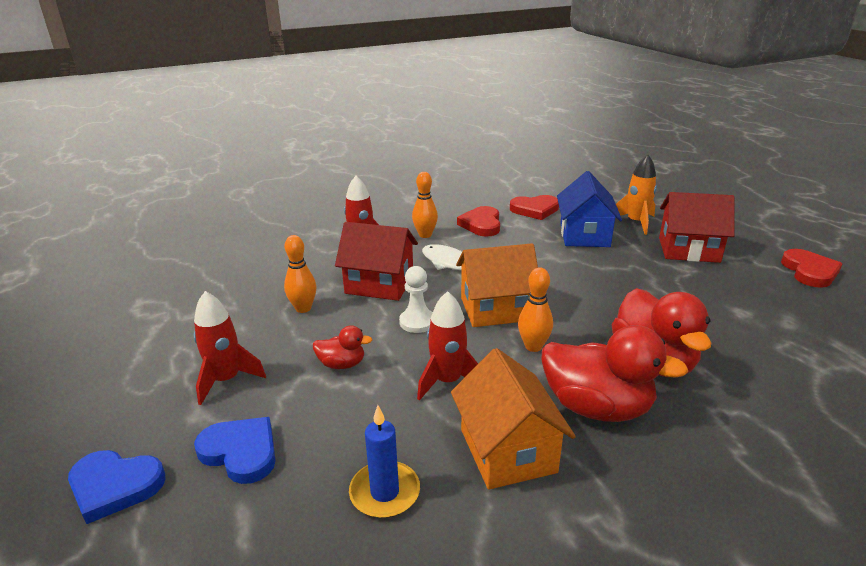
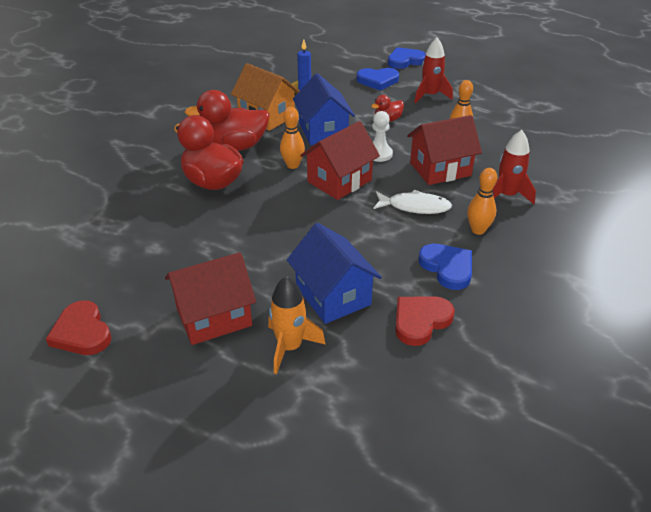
camera: 145 degrees right, 10 degrees up
(447, 381) = (323, 131): red rocket -> blue house
(481, 224) = (447, 268): red heart -> blue heart
(496, 309) = (339, 181): orange house -> red house

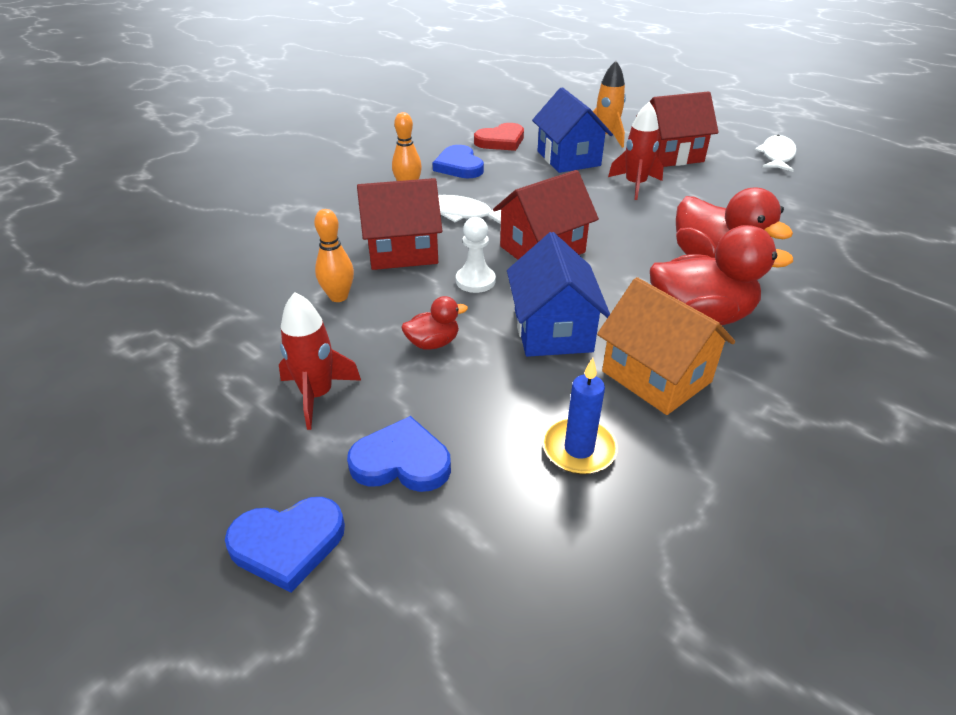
camera: 170 degrees left, 0 degrees up
(82, 332) = (776, 156): red heart -> white fish
(292, 165) = (605, 276): orange bowling pin -> none
(507, 196) = (347, 215): red rocket -> red rocket (635, 185)

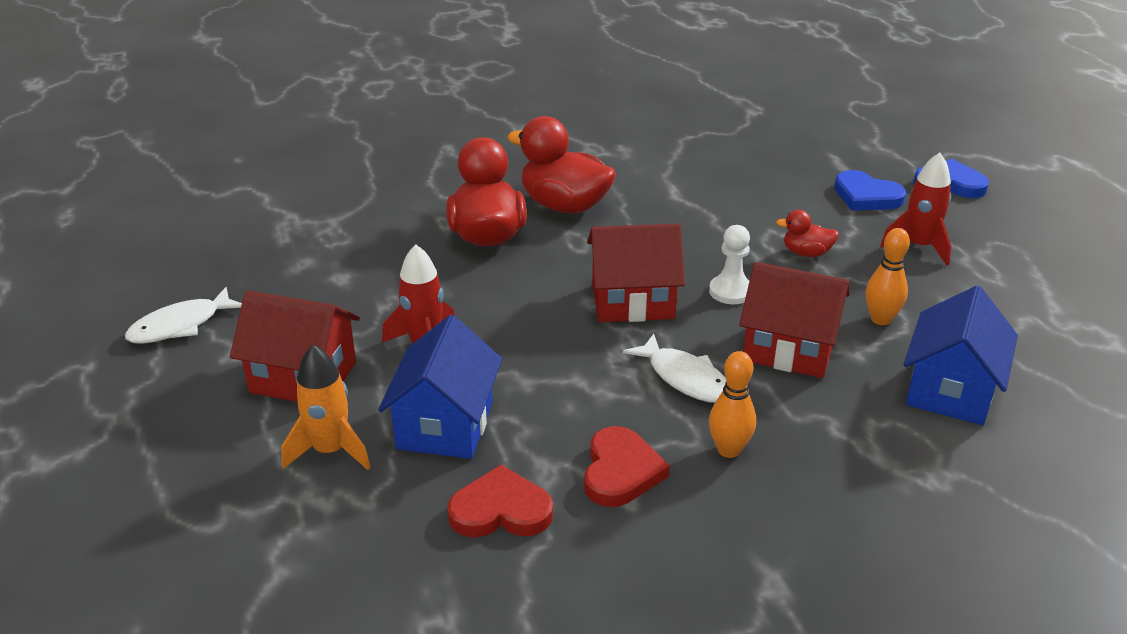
camera: 150 degrees left, 5 degrees down
(459, 166) = (620, 471): blue heart -> red heart
(552, 330) = (696, 232): blue house -> blue house (950, 390)
(579, 449) = (744, 170): blue candle -> none
(656, 376) = (650, 185): orange house -> none

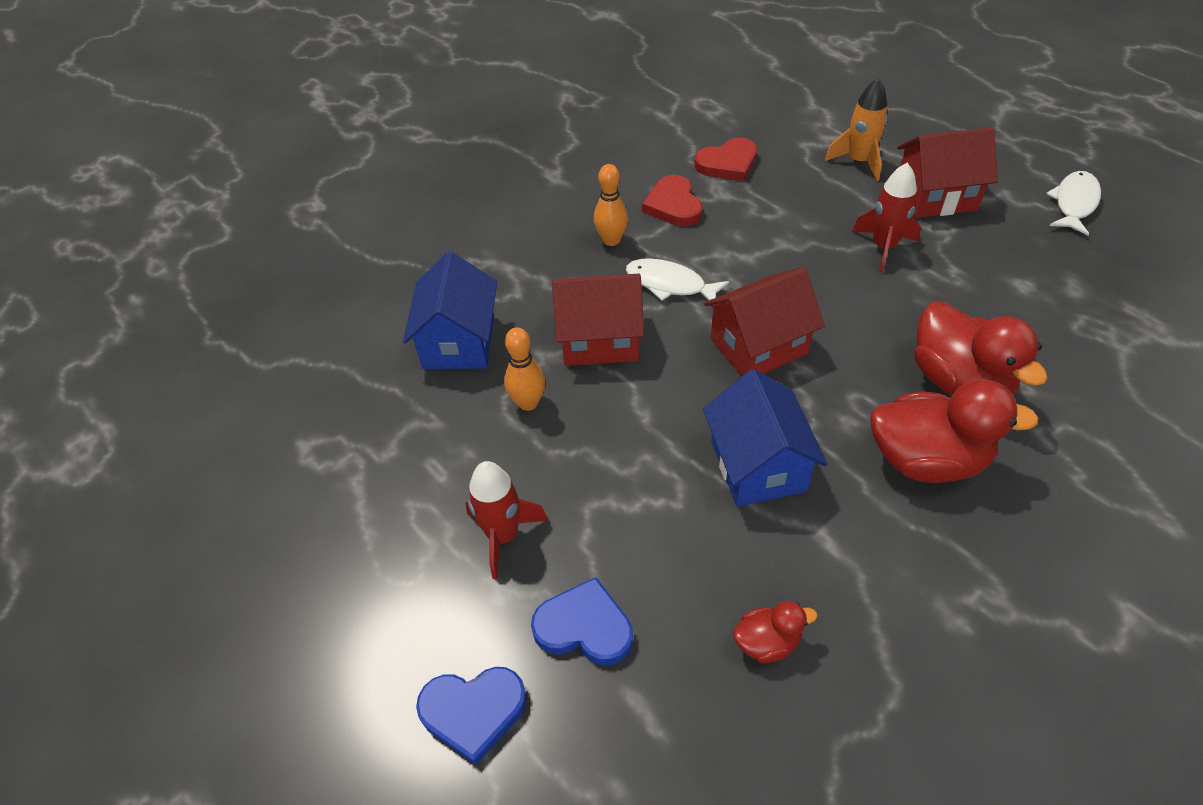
camera: 160 degrees right, 15 degrees up
(445, 425) = (807, 197): blue house -> blue house (758, 466)
(730, 291) = (678, 389): white pawn -> none
(806, 253) = (625, 476): red duck -> red duck (767, 642)

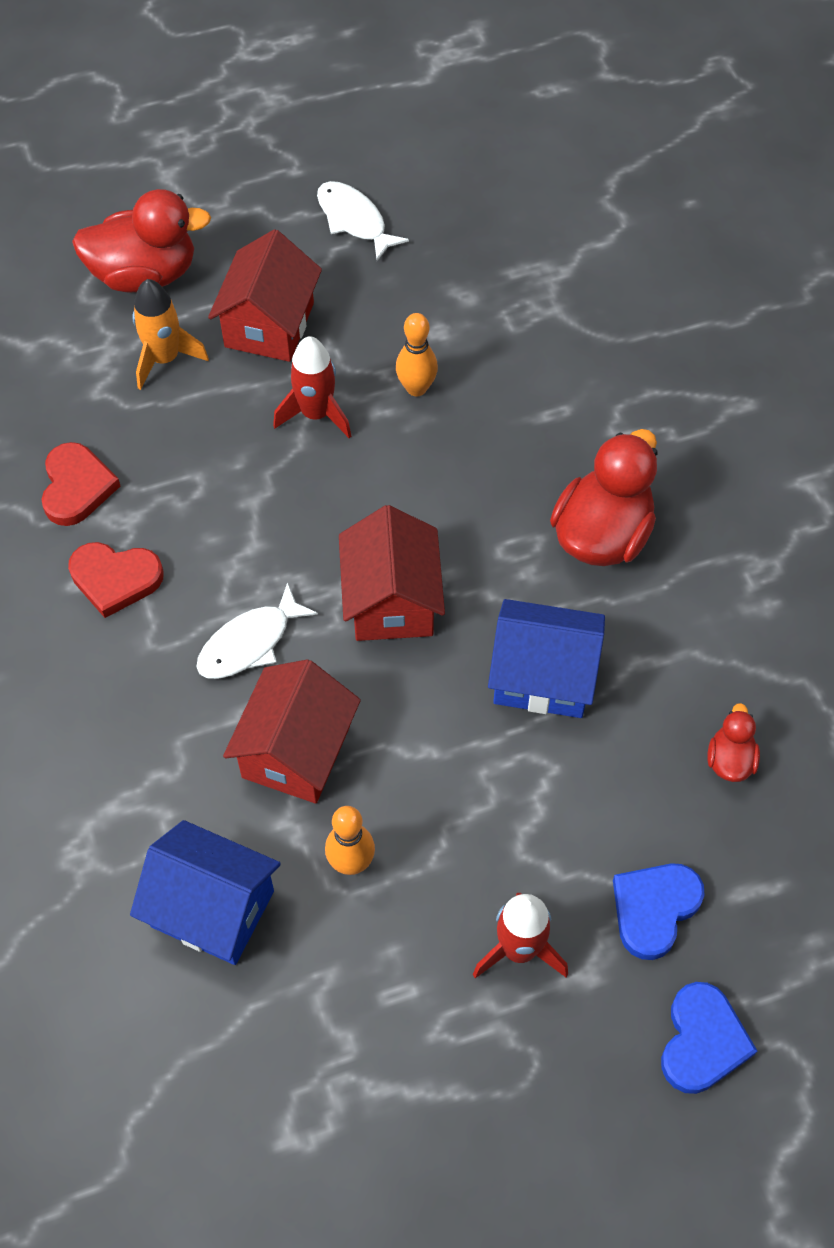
camera: 70 degrees left, 10 degrees up
(611, 240) = (136, 672): orange bowling pin -> orange bowling pin (416, 388)
(959, 381) = (528, 456): red duck -> red duck (145, 275)

